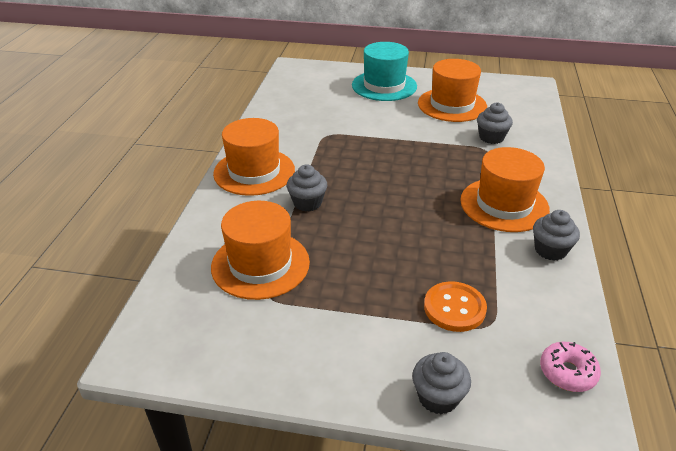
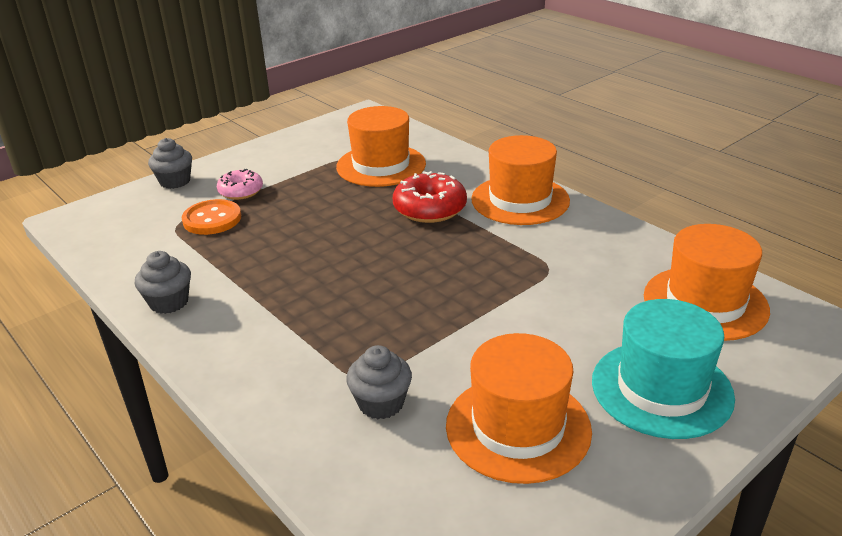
camera: 130 degrees right, 5 degrees down
(307, 203) = (430, 209): grey cupcake -> red donut
(504, 204) = (258, 318): orange hat -> orange hat (705, 303)
(567, 372) = (96, 232): pink donut -> pink donut (241, 191)

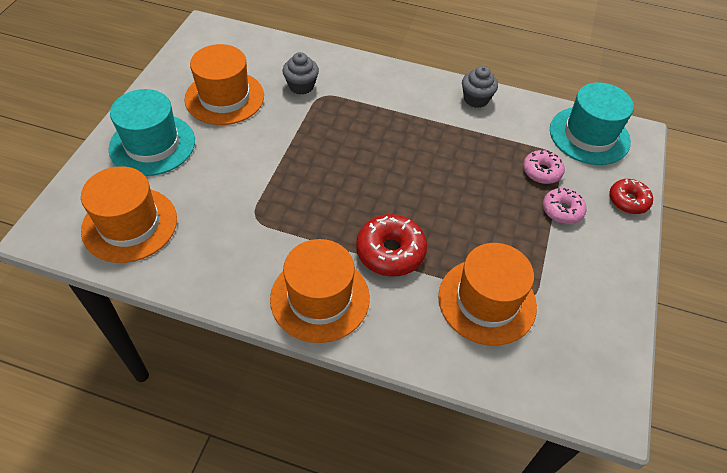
camera: 145 degrees right, 20 degrees up
(115, 231) = (589, 135): none -> turquoise hat
(175, 181) = (628, 201): grey cupcake -> red donut
(212, 219) = (541, 171): orange button -> pink donut

